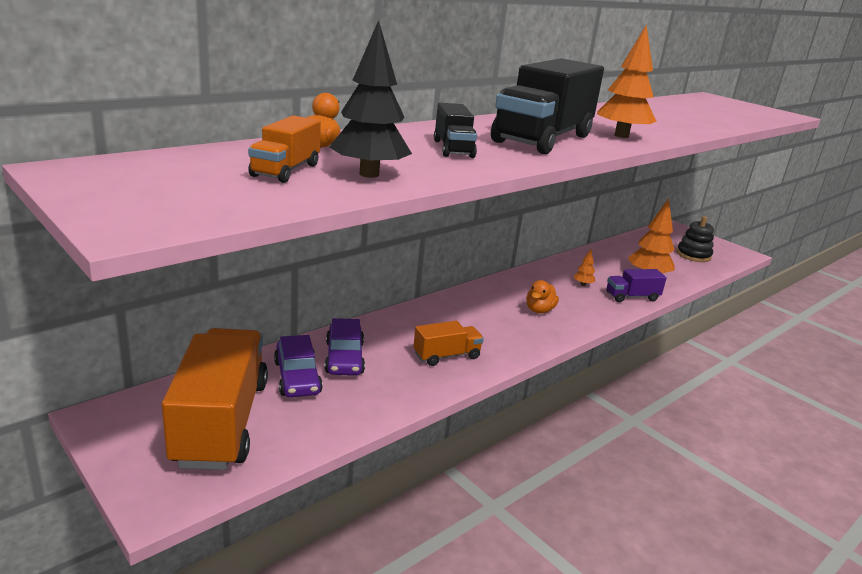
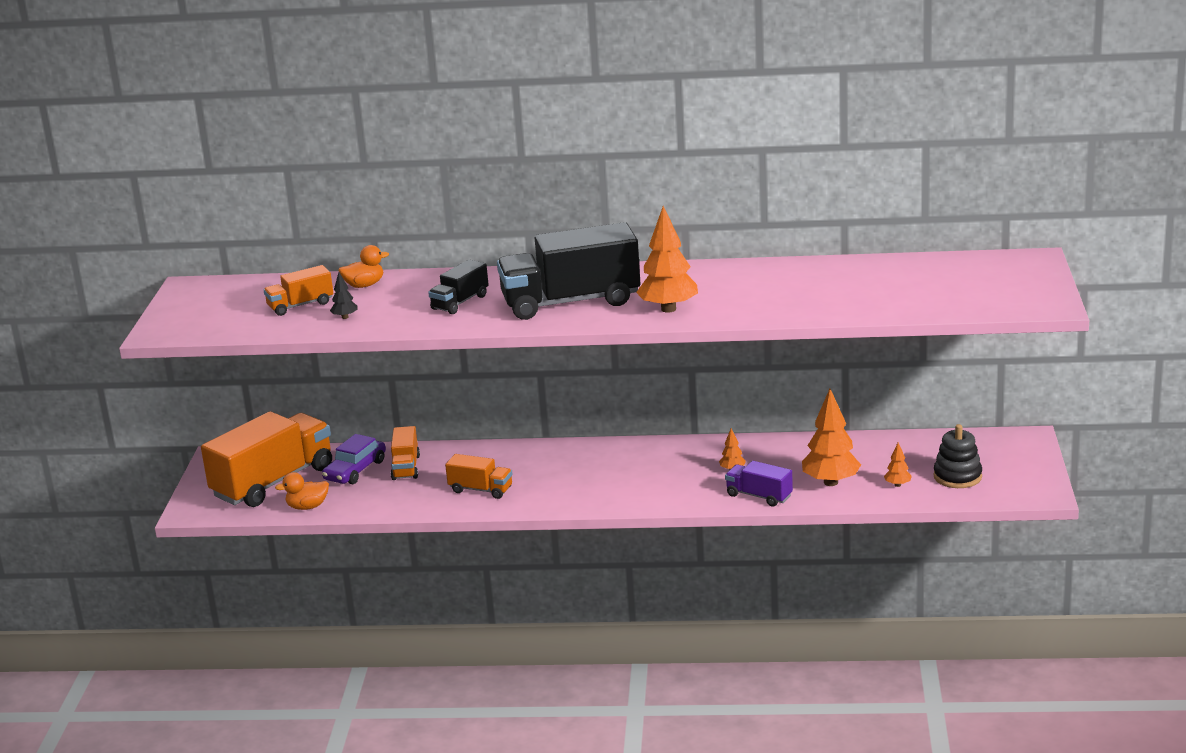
camera: 50 degrees right, 0 degrees up
(344, 358) = (406, 467): purple car -> orange truck
(369, 174) = (345, 317): black tree -> black tree, size x0.46
(539, 310) = (633, 480): orange duck -> orange duck (307, 507)
(680, 268) = (897, 485): none -> orange tree

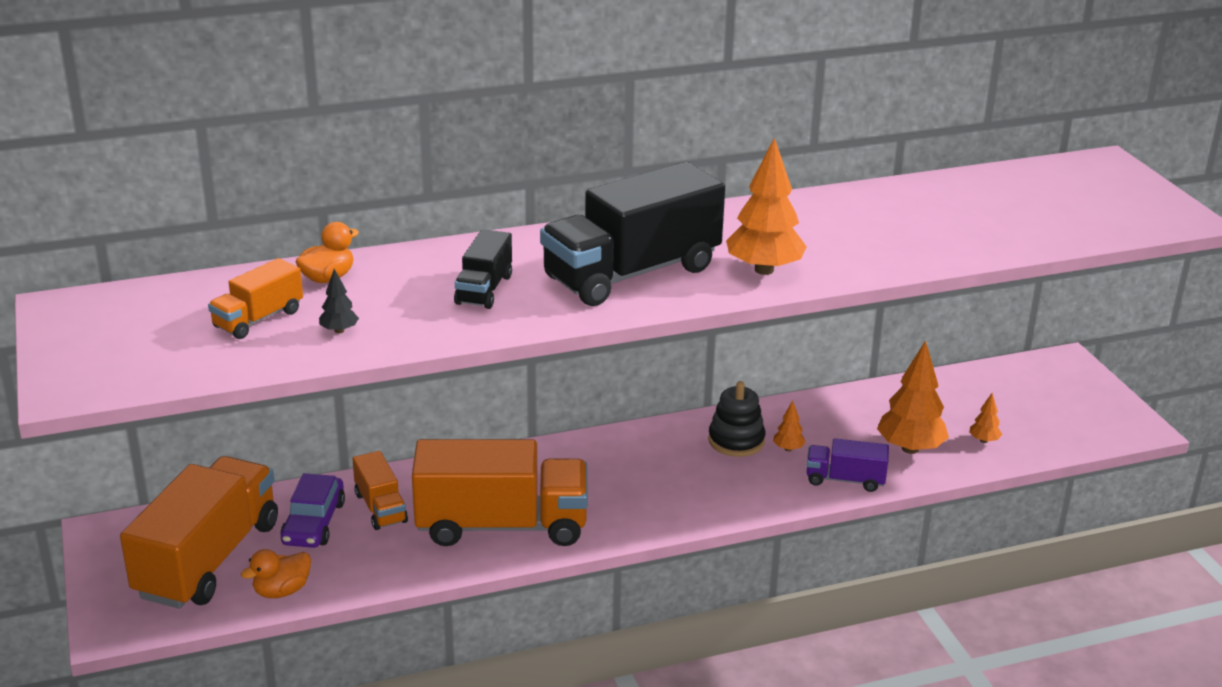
camera: 25 degrees left, 5 degrees up
(481, 490) = (502, 525): orange truck -> orange truck, size x2.05
(957, 476) = (1037, 420): black stacking toy -> black stacking toy (736, 441)

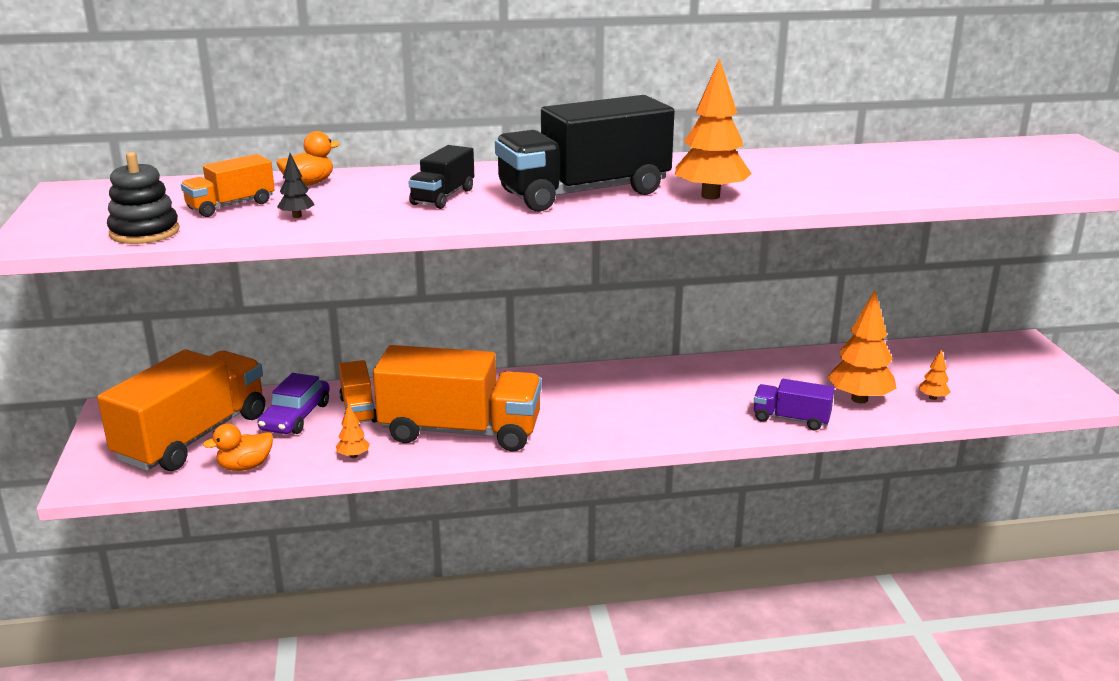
camera: 10 degrees right, 5 degrees down
(736, 441) = (695, 382): black stacking toy -> black stacking toy (144, 232)
(788, 449) = (742, 391): orange tree -> orange tree (353, 456)

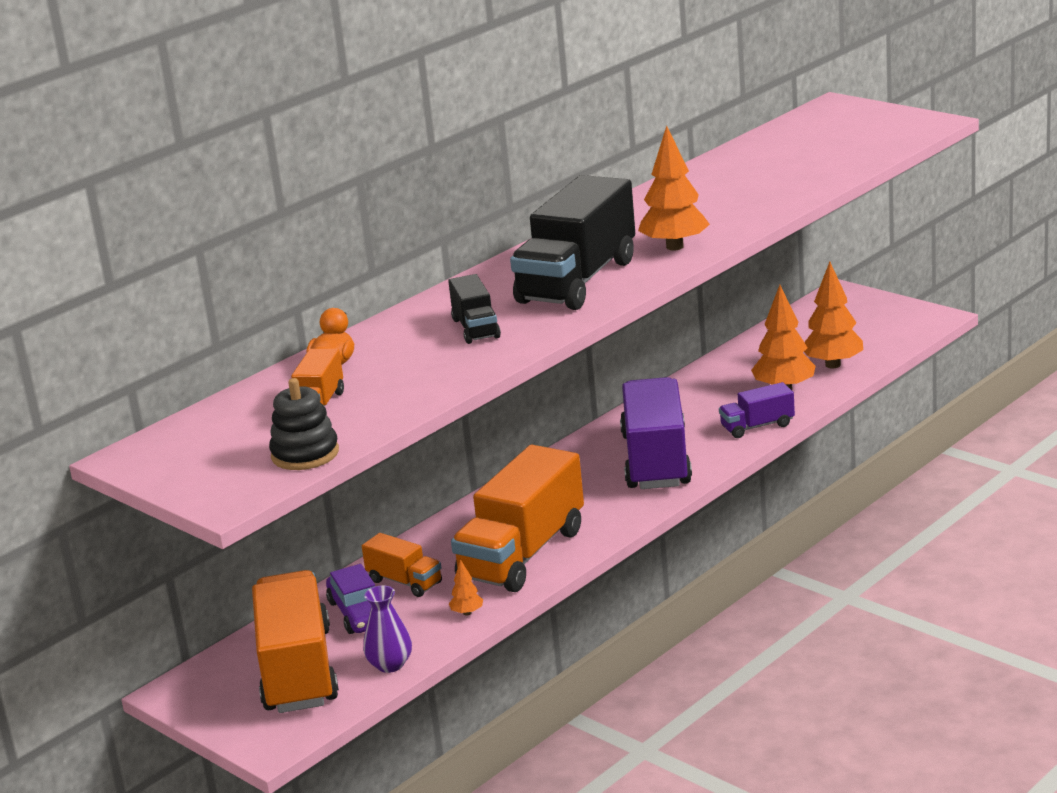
camera: 35 degrees left, 0 degrees up
(245, 466) = (390, 664): orange duck -> purple vase
(297, 216) = (397, 390): black tree -> none
(460, 431) = (522, 554): orange truck -> orange truck turned 150 degrees clockwise
(669, 408) = (656, 460): none -> purple truck
(933, 398) = (833, 365): orange tree -> orange tree, size x2.17

